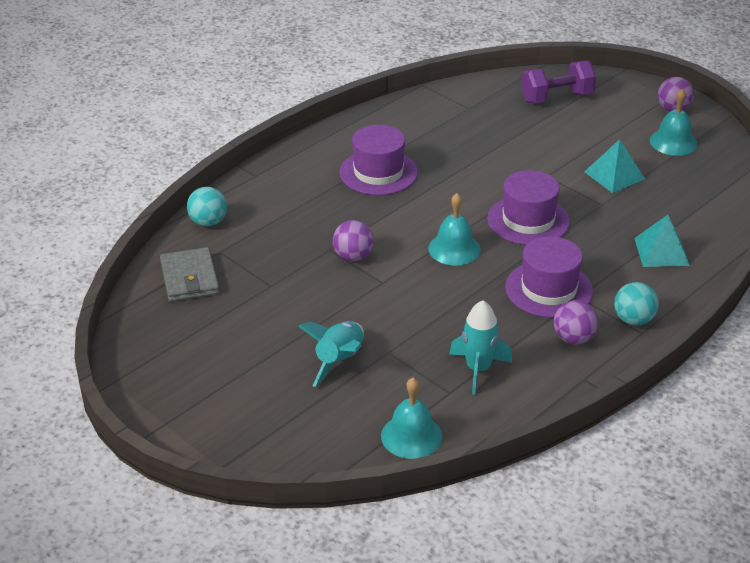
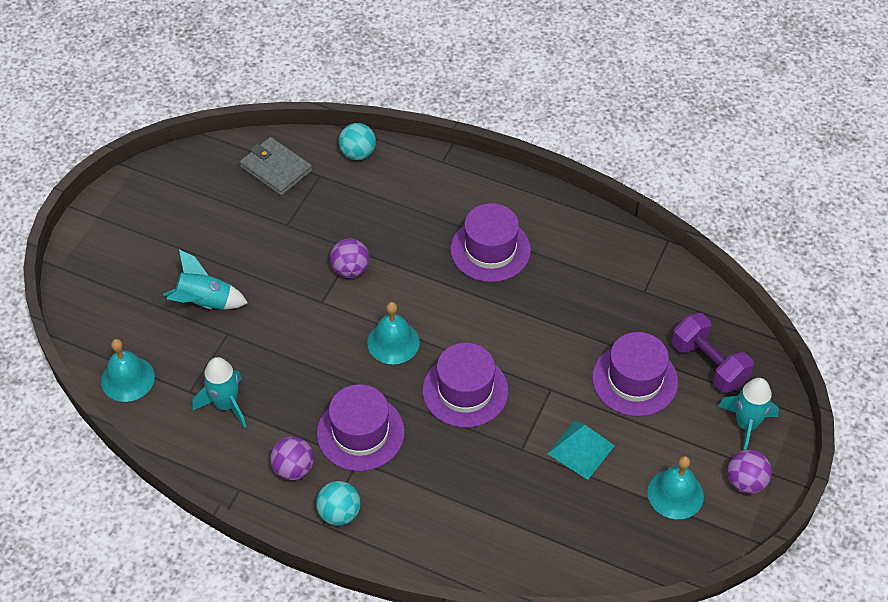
camera: 70 degrees right, 15 degrees up
(189, 278) = (276, 169): grey wallet -> grey wallet turned 75 degrees clockwise
(556, 134) = (634, 380): none -> purple hat
(621, 96) = (746, 425): none -> turquoise rocket
(661, 251) = (461, 518): turquoise pyramid -> none

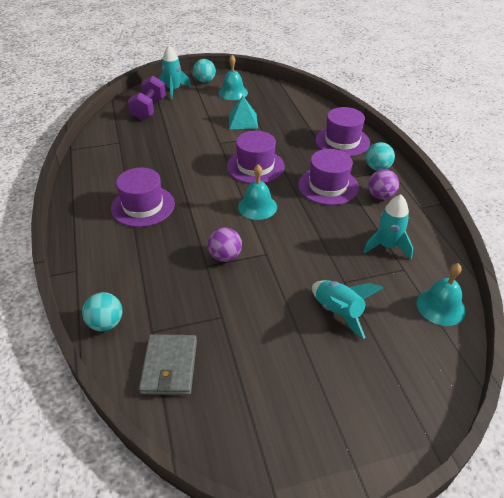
camera: 130 degrees left, 10 degrees down
(634, 380) = (183, 123): purple hat -> purple hat (342, 141)
(745, 482) = (205, 81): purple ball -> turquoise ball

